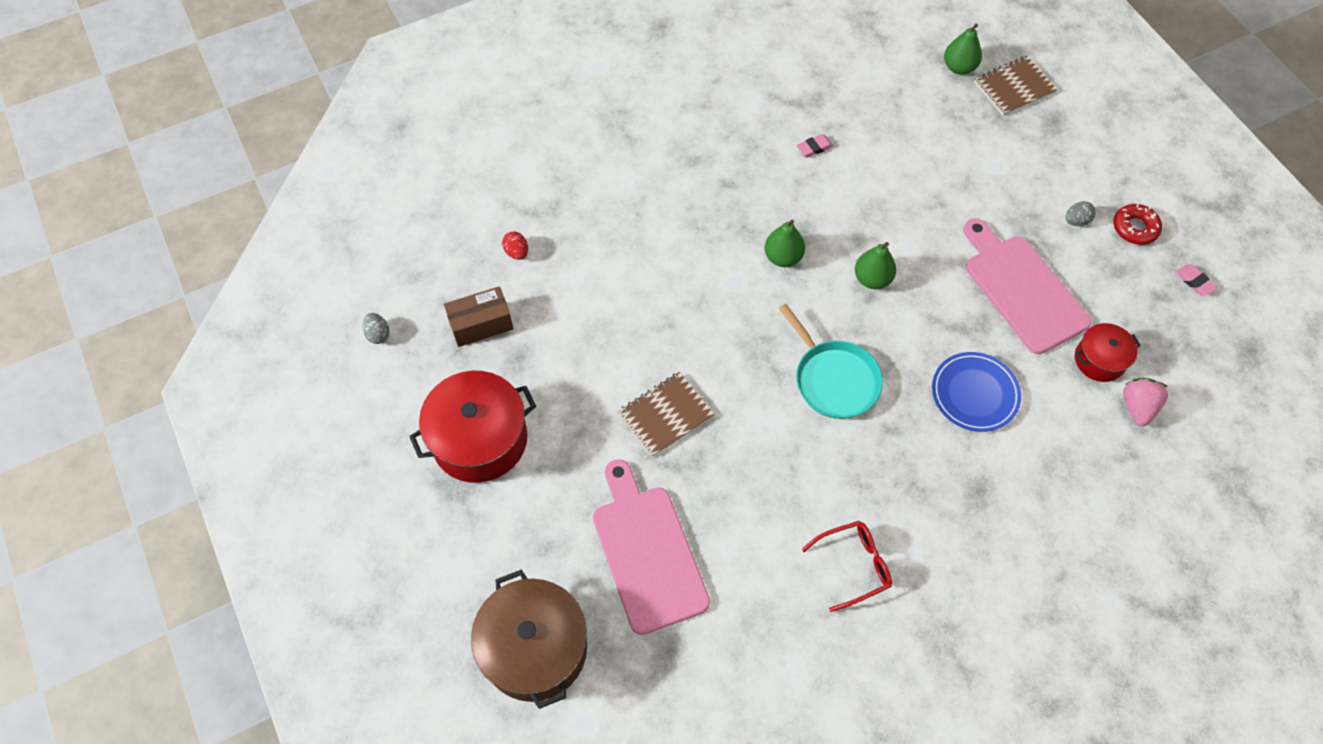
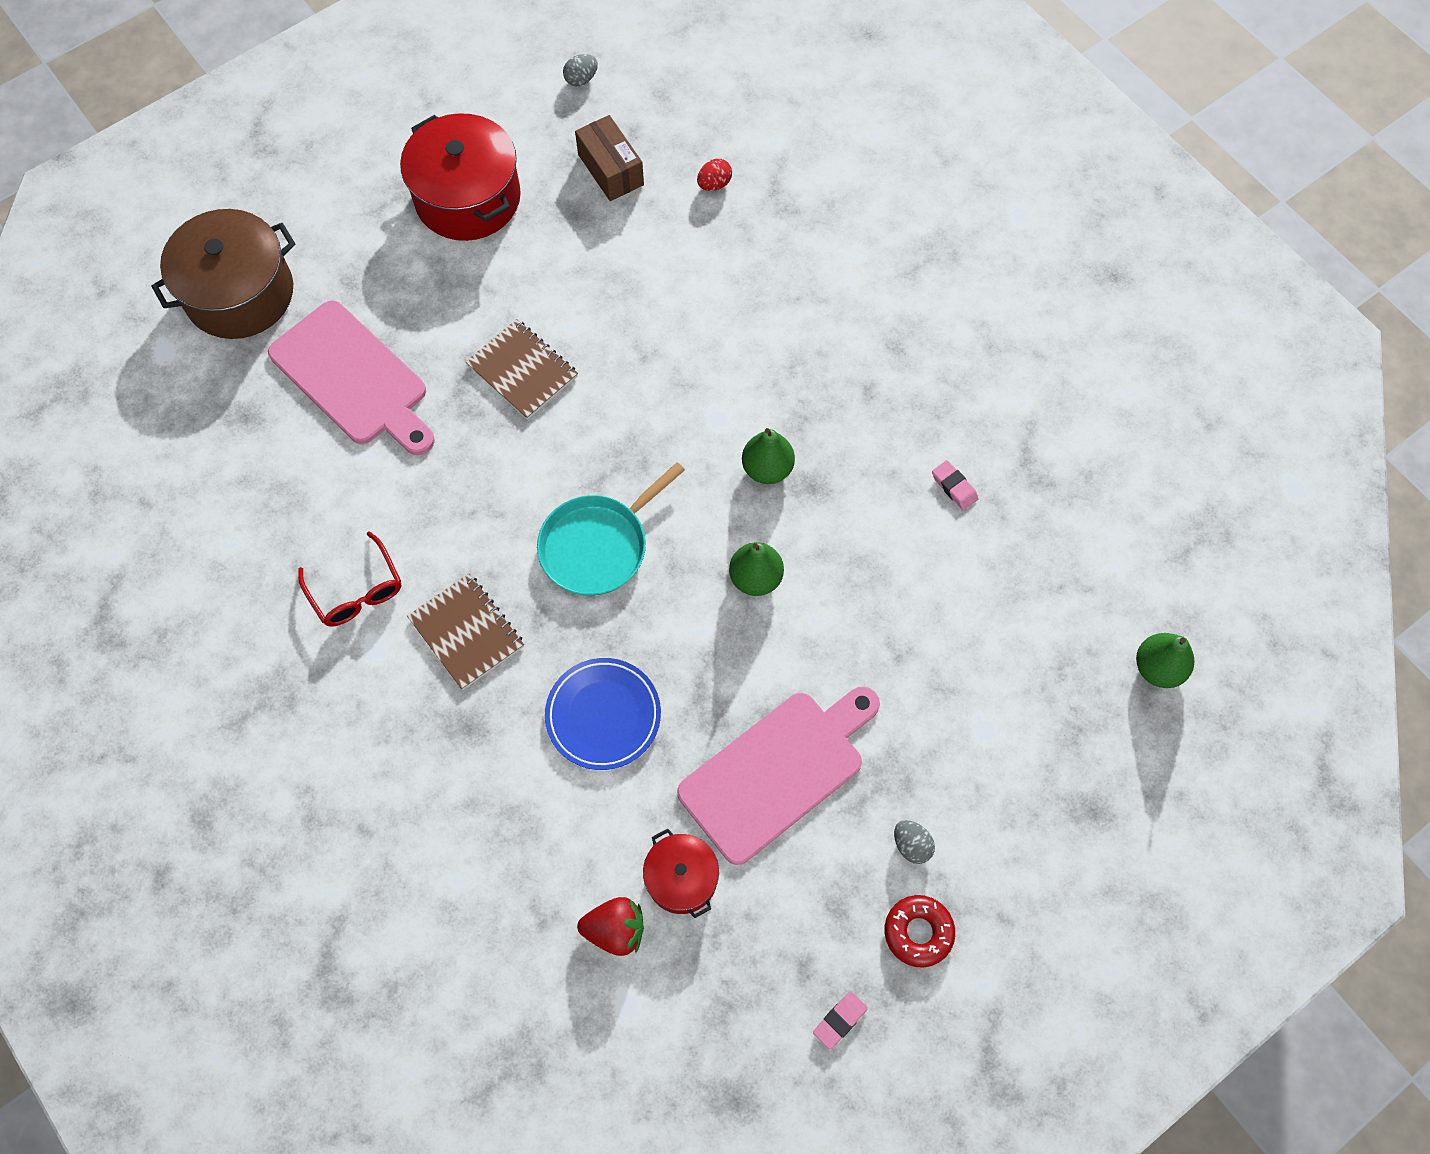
camera: 80 degrees right, 5 degrees up
(647, 552) = (353, 378): pink cutting board -> pink cutting board turned 75 degrees clockwise
(1014, 87) = (1141, 750): brown notebook -> brown notebook (466, 632)
(1137, 407) = (615, 930): pink strawberry -> red strawberry

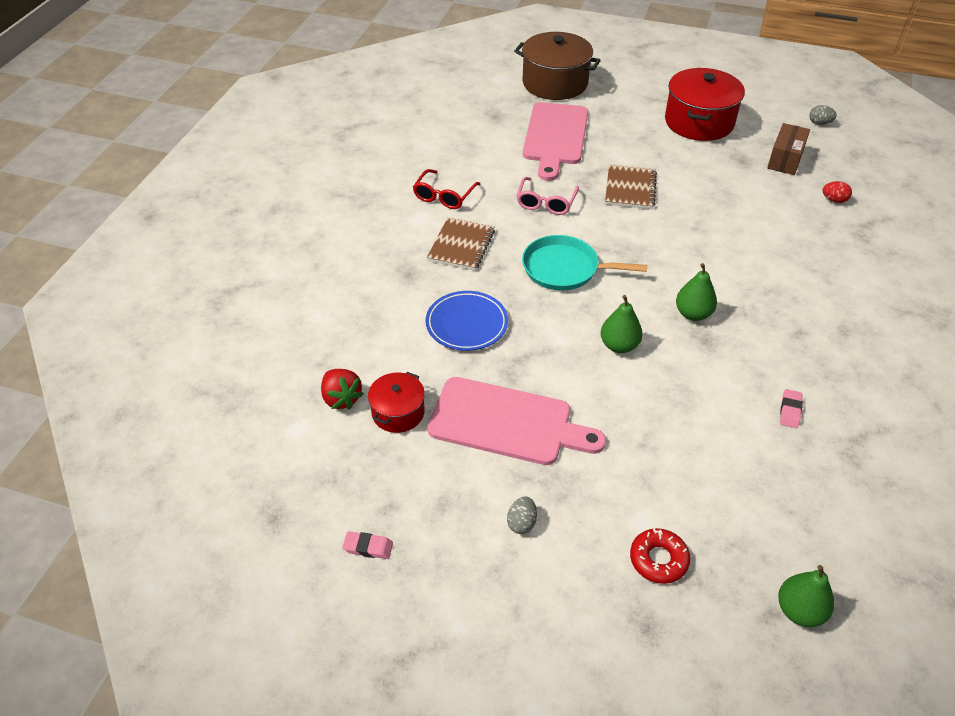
camera: 55 degrees right, 20 degrees down
(469, 482) = (546, 202): none -> pink glasses
(918, 932) = (464, 561): red donut -> red donut (658, 560)

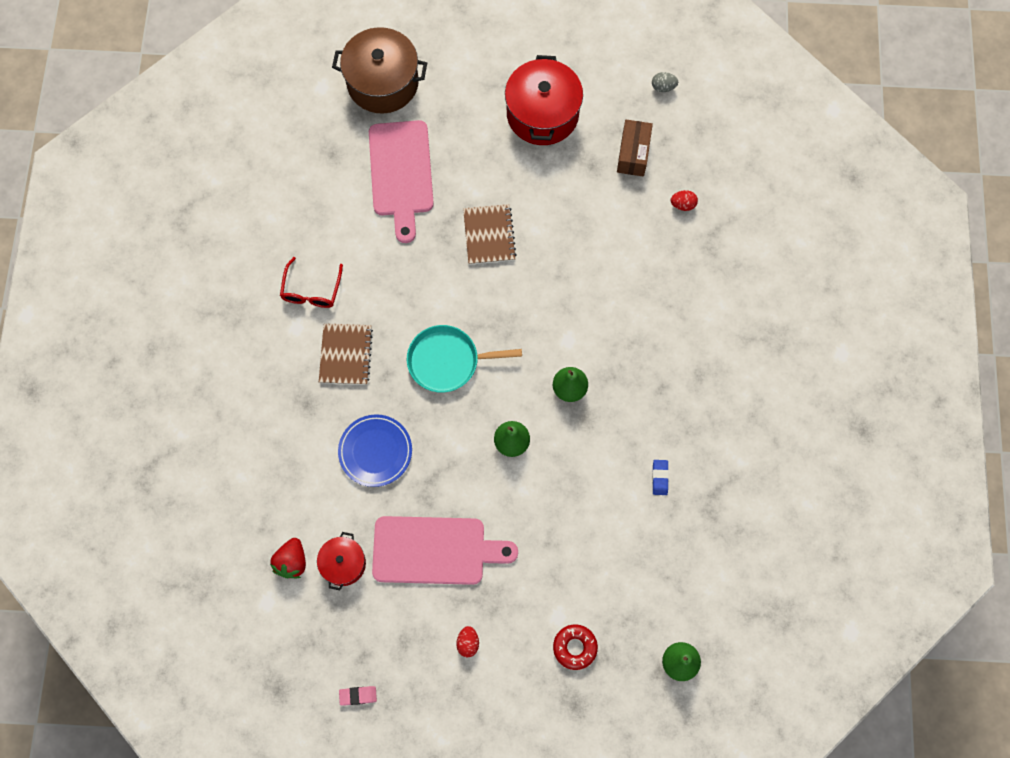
camera: 15 degrees left, 25 degrees up
(341, 398) = (292, 562): red strawberry -> red strawberry turned 60 degrees clockwise
(521, 523) = (468, 643): grey egg -> red egg
(546, 202) = (412, 275): pink glasses -> none
(790, 411) = (659, 478): pink eraser -> blue eraser

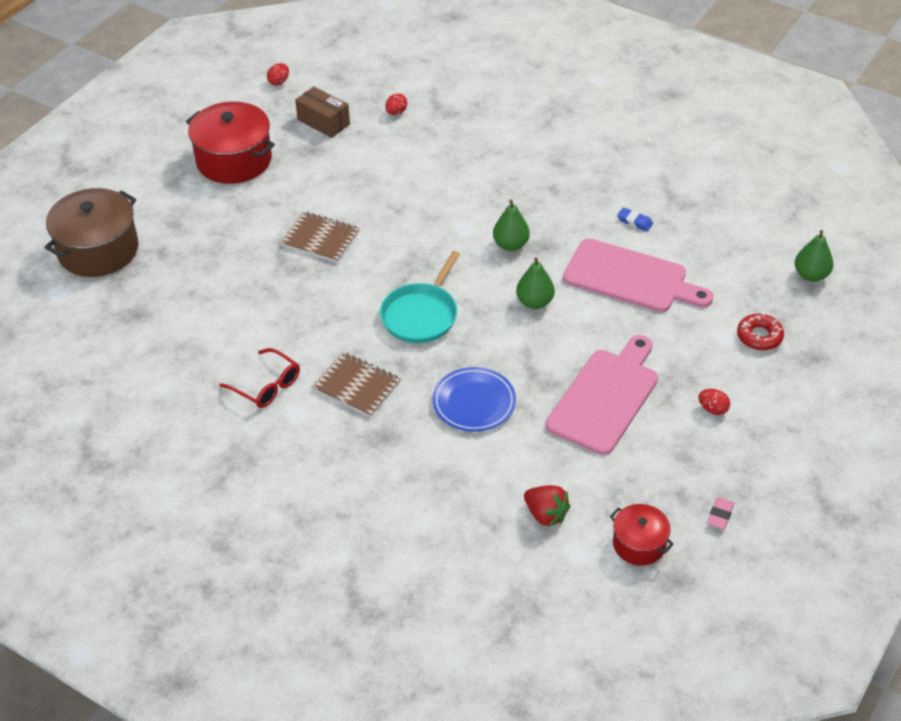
camera: 60 degrees left, 25 degrees down
(343, 564) = (574, 473): red pot -> red pot (639, 544)
(401, 174) = (204, 273): pink cutting board -> pink cutting board (630, 278)
(663, 87) = (279, 82): grey egg -> red egg

